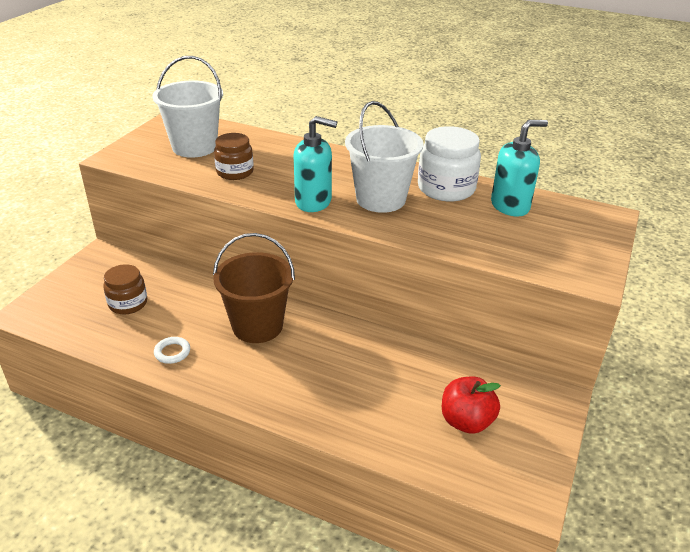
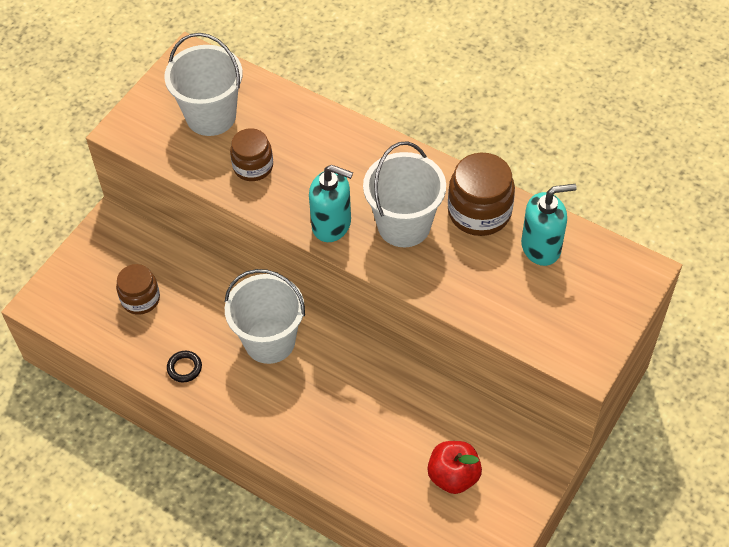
camera: 10 degrees right, 20 degrees up
(172, 352) = (184, 368): white ring -> black ring
(257, 326) = (269, 341): brown bucket -> white bucket
(446, 188) = (479, 212): white jar -> brown jar

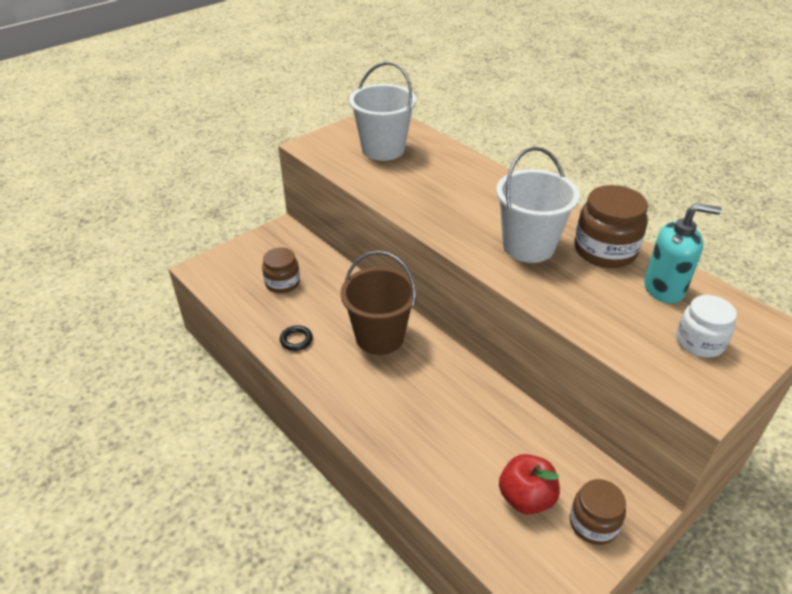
camera: 15 degrees right, 15 degrees down
(253, 166) = (405, 184): brown jar -> brown jar (593, 523)
(269, 341) = (379, 337): white bucket -> brown bucket
(332, 225) = (460, 233): turquoise soap dispenser -> none
(578, 303) = (699, 342): none -> white jar

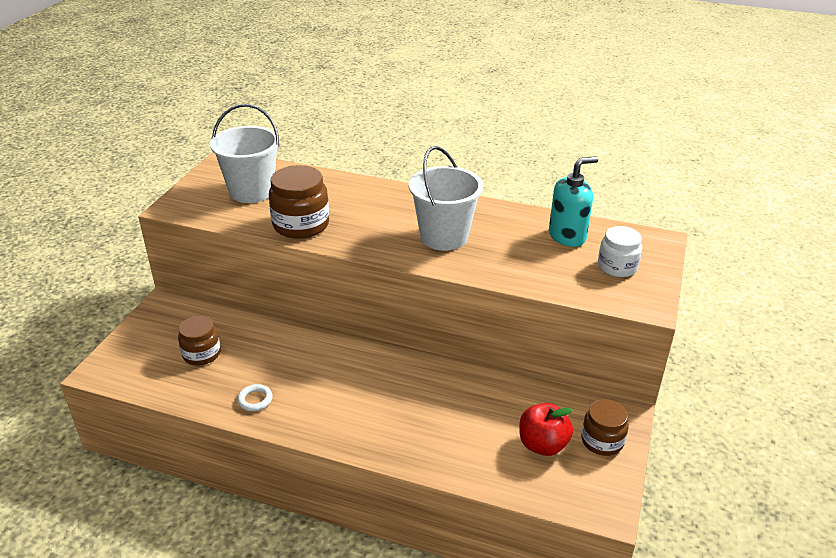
camera: 30 degrees left, 5 degrees down
(296, 340) = (255, 400): black ring -> white ring
(379, 337) = (333, 367): brown bucket -> none
(605, 250) = (505, 221): brown jar -> brown jar (301, 225)

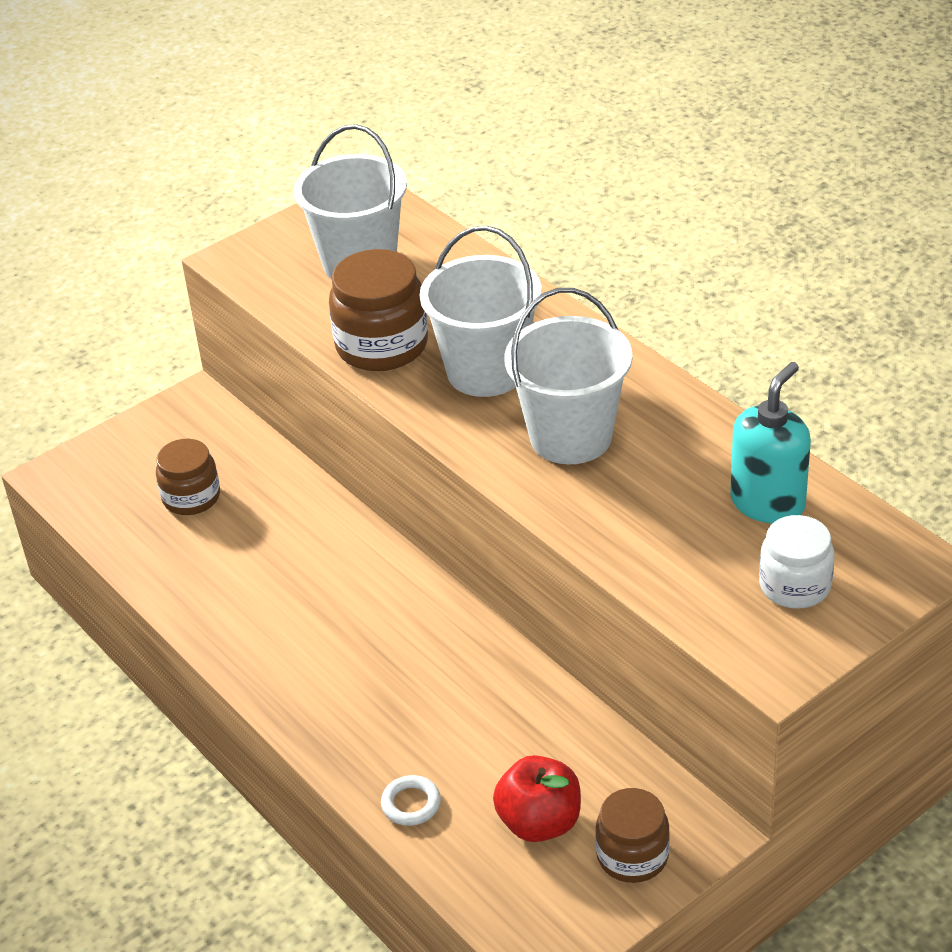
camera: 35 degrees right, 5 degrees up
(255, 400) = (210, 593): white ring -> white ring (411, 804)
(370, 221) = (486, 371): none -> white bucket
(567, 236) = (768, 503): turquoise soap dispenser -> turquoise soap dispenser turned 60 degrees counterclockwise

